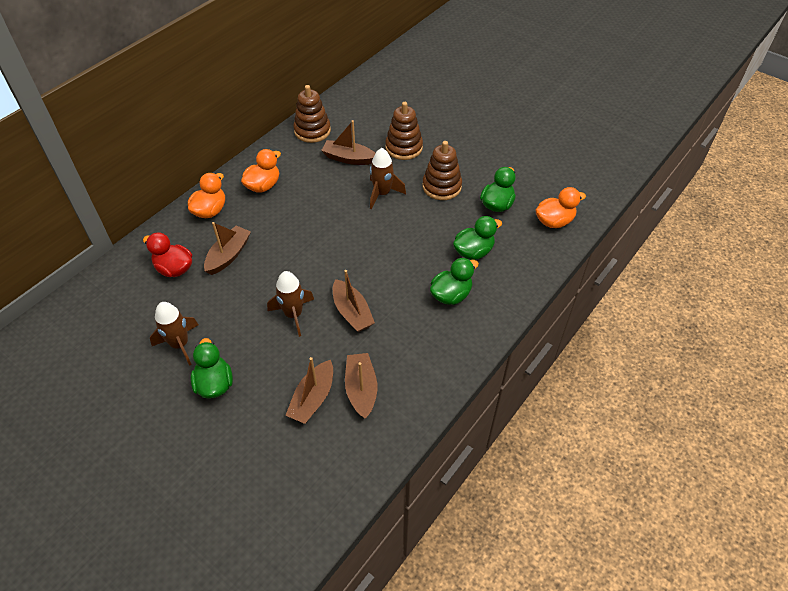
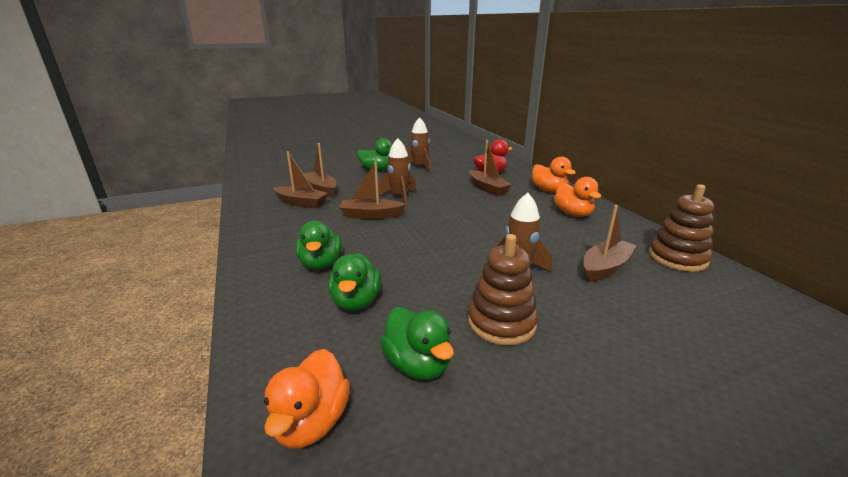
camera: 120 degrees right, 25 degrees down
(404, 147) = (619, 319): brown stacking toy -> none

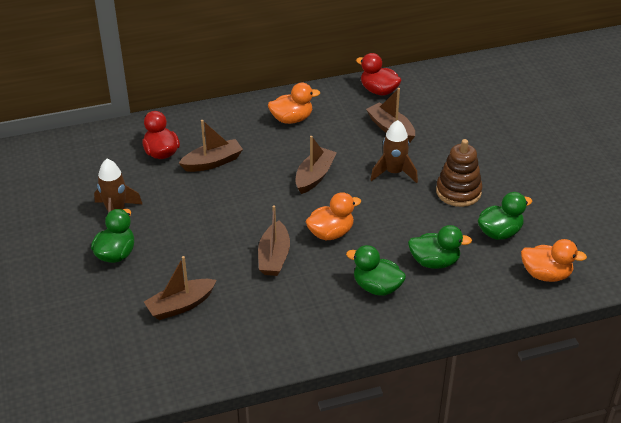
camera: 85 degrees left, 15 degrees up
(301, 203) = (226, 320): brown boat -> brown boat (314, 176)
(321, 264) = (376, 287): green duck -> green duck turned 150 degrees counterclockwise
(399, 197) = (223, 234): brown rocket -> none
(549, 190) = (229, 120): orange duck -> orange duck (331, 233)
(677, 258) = (379, 91): brown stacking toy -> red duck

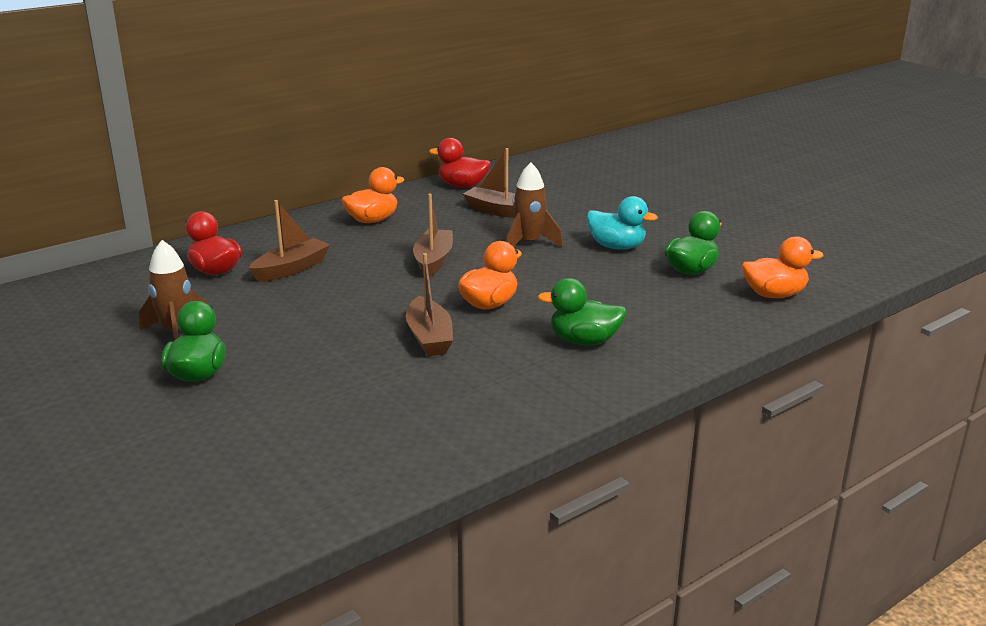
camera: 20 degrees left, 15 degrees down
(180, 305) = (326, 408): brown boat -> none
(434, 262) = (637, 307): green duck -> none
(458, 192) = (617, 247): brown stacking toy -> turquoise duck

